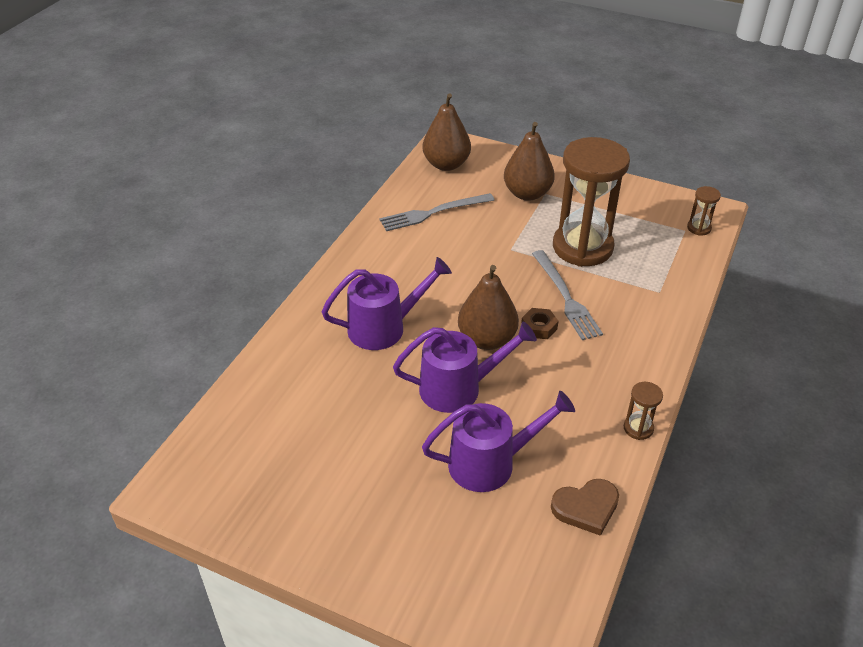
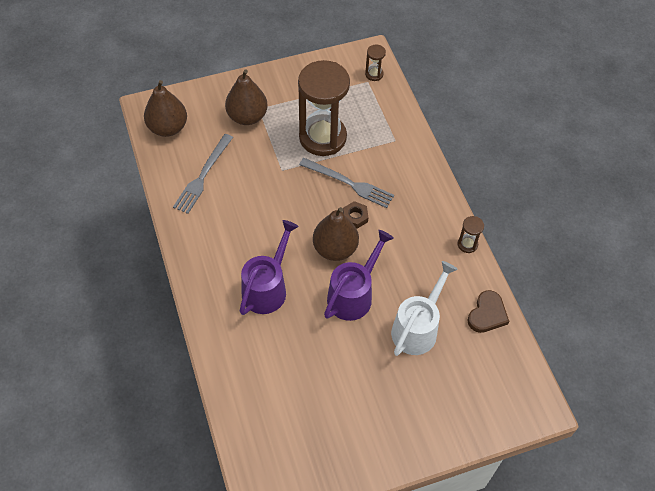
camera: 45 degrees left, 15 degrees up
(490, 463) = (417, 328): purple watering can -> white watering can

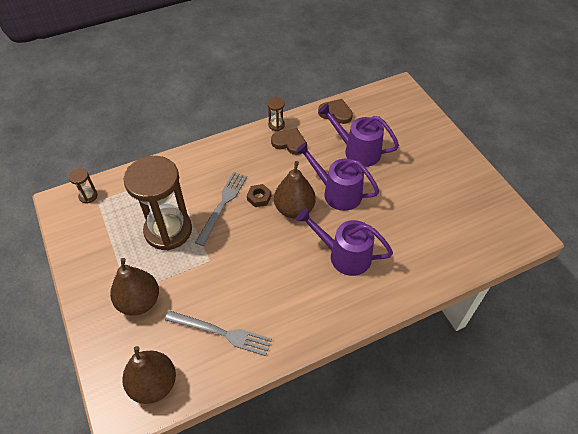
camera: 95 degrees left, 5 degrees down
(417, 328) = (357, 151): white watering can -> purple watering can
(436, 255) = (289, 143): none -> brown heart

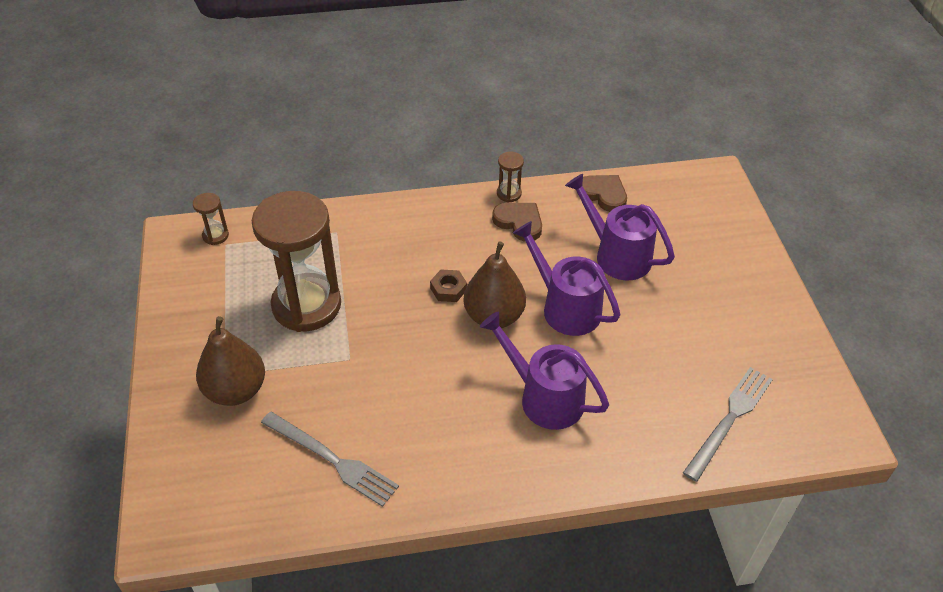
camera: 15 degrees right, 5 degrees down
(154, 384) = (218, 503): brown pear -> none
(222, 205) = (393, 288): grey fork -> grey fork (729, 419)

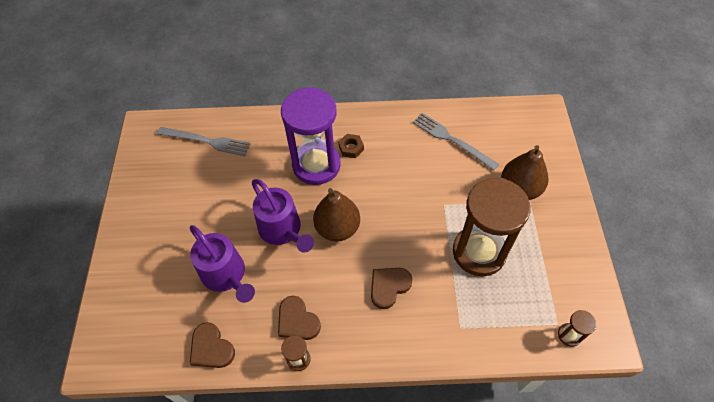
camera: 170 degrees left, 10 degrees up
(419, 261) = (389, 287): none -> brown heart
(448, 289) = (368, 256): brown nut -> brown nut (351, 148)
(544, 397) = (316, 165): purple watering can -> purple hourglass
(729, 419) = (207, 141): grey fork -> grey fork turned 120 degrees counterclockwise

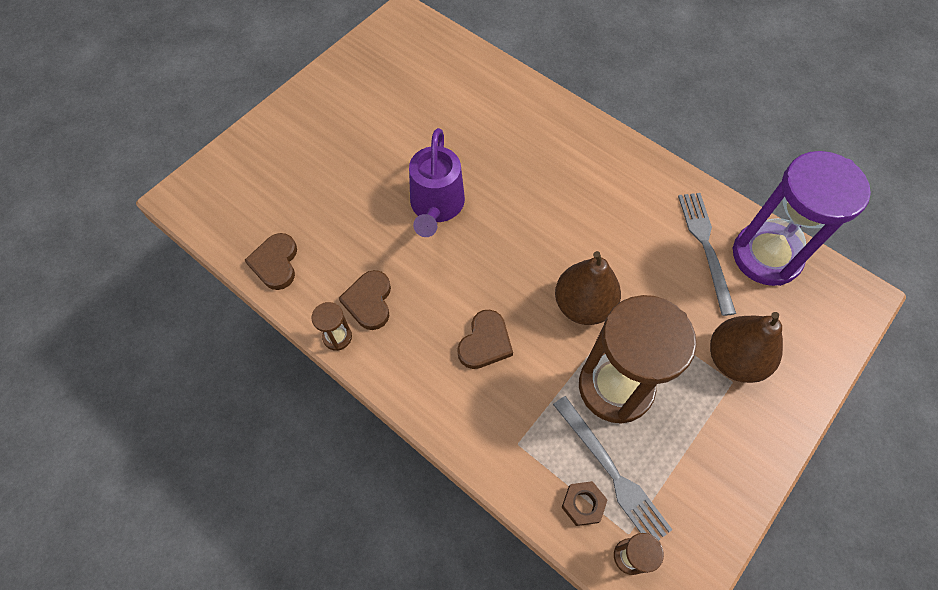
camera: 40 degrees right, 5 degrees up
(207, 141) = (446, 68): grey fork -> grey fork (612, 472)
(226, 275) = (347, 209): purple watering can -> none
(316, 165) = (529, 167): purple hourglass -> purple hourglass (766, 256)
(337, 228) = (490, 245): brown pear -> brown pear (583, 305)
(351, 148) = (582, 175): brown nut -> brown nut (583, 504)
(389, 287) = (485, 342): brown heart -> brown heart turned 120 degrees clockwise

